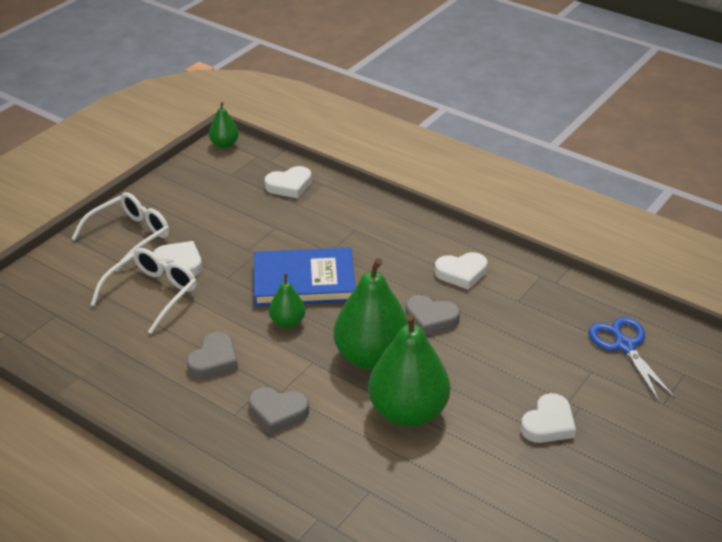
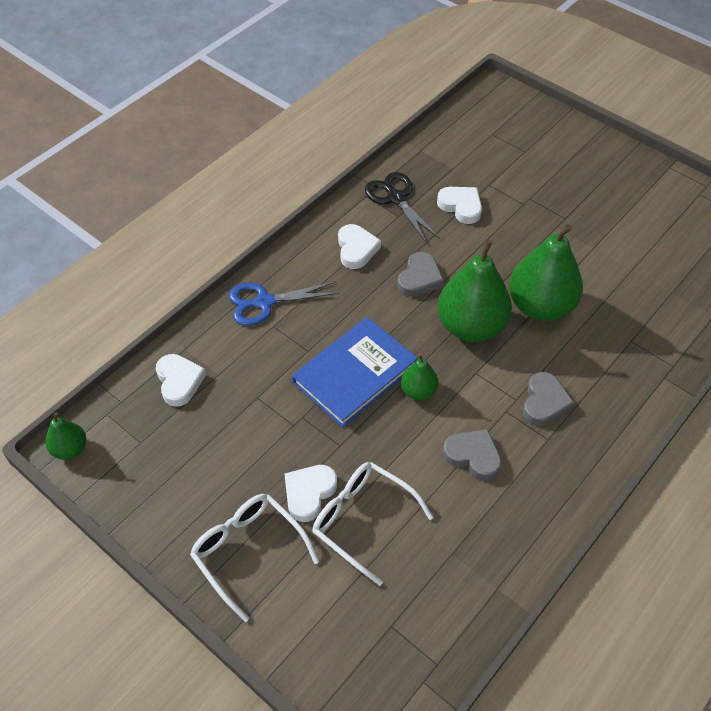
camera: 85 degrees left, 15 degrees up
(304, 281) = (355, 374): blue book -> blue book turned 45 degrees clockwise
(543, 297) = (396, 198): none -> black scissors
(548, 424) = (549, 219): white heart -> white heart (461, 206)
(625, 346) = (461, 160): blue scissors -> blue scissors (265, 302)

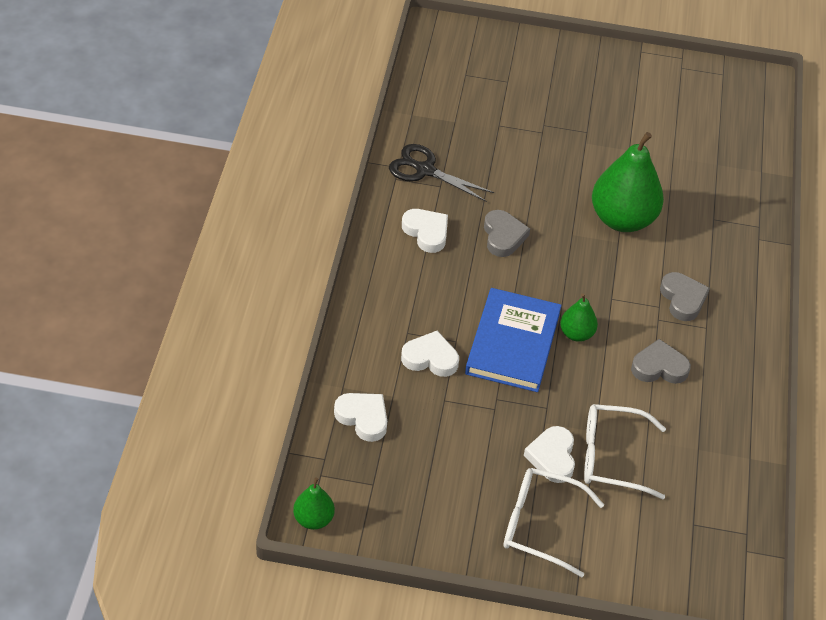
camera: 35 degrees left, 5 degrees down
(265, 302) = (382, 315): blue scissors -> none
(461, 206) = (489, 155): white heart -> white heart (430, 358)
(471, 326) = (578, 260): green pear -> none

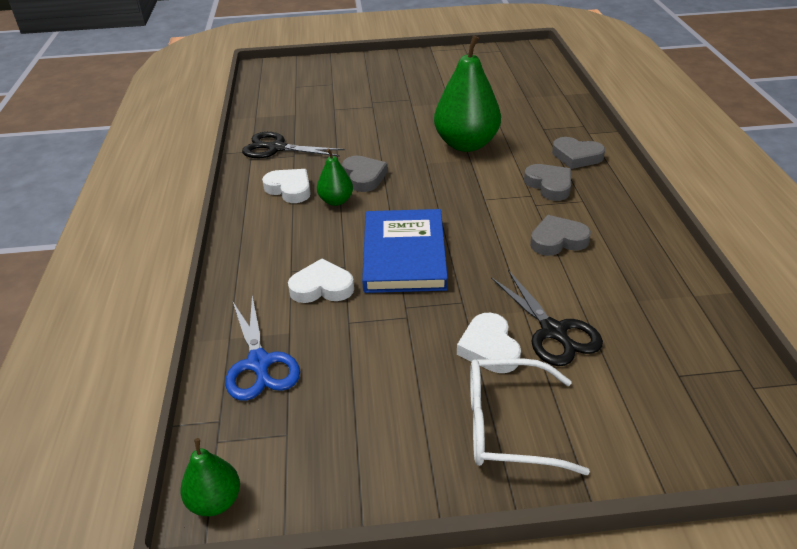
camera: 10 degrees left, 10 degrees down
(363, 418) = (259, 363): white heart -> blue scissors
(576, 334) = (464, 233): green pear -> green pear (336, 201)
(611, 457) = (553, 331): white glasses -> black scissors
(729, 269) = (576, 156): none -> grey heart

